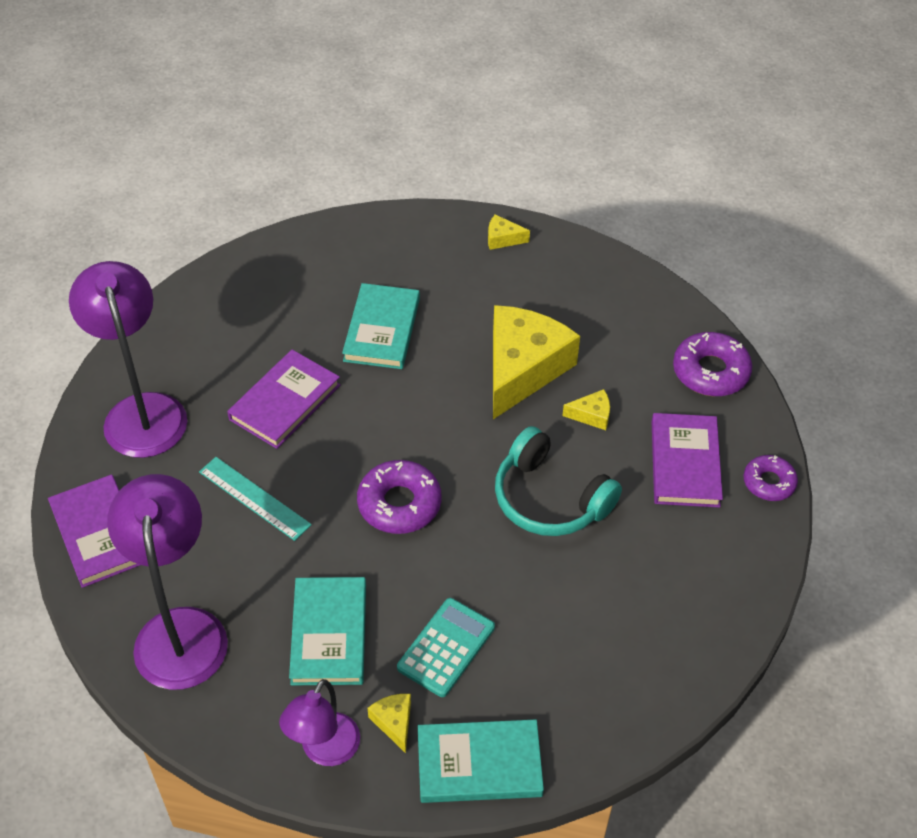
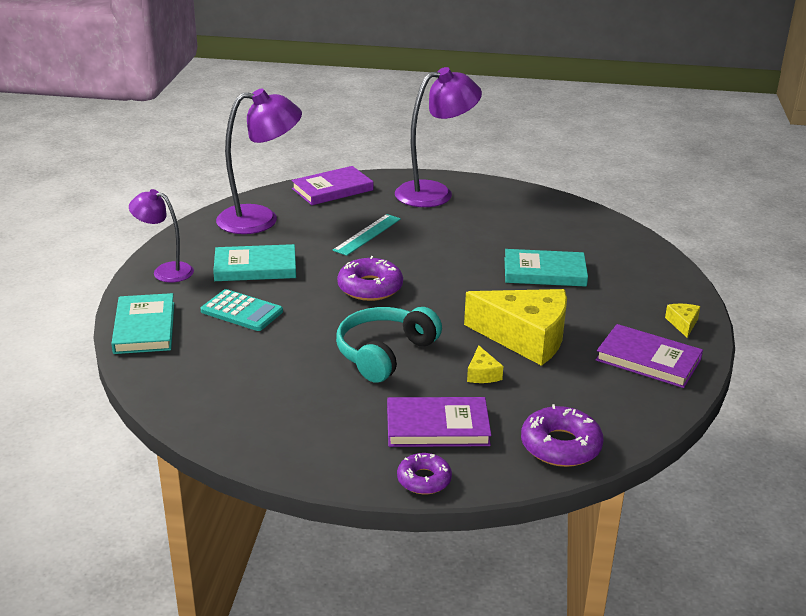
camera: 85 degrees right, 20 degrees down
(285, 402) = (457, 239): purple book -> purple book (648, 360)
(394, 722) = (183, 294): yellow cheese -> none

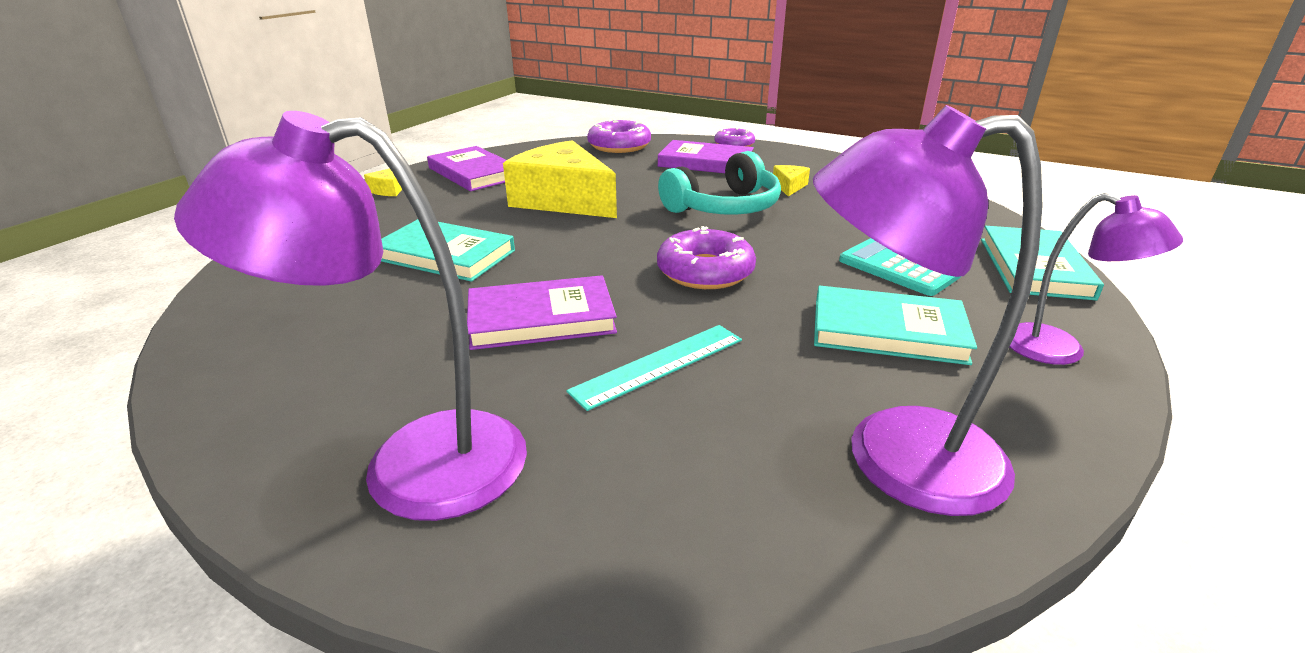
camera: 160 degrees left, 0 degrees up
(332, 189) = (674, 549): purple book -> purple book (541, 318)
(482, 374) = (637, 183): yellow cheese -> yellow cheese (789, 186)

